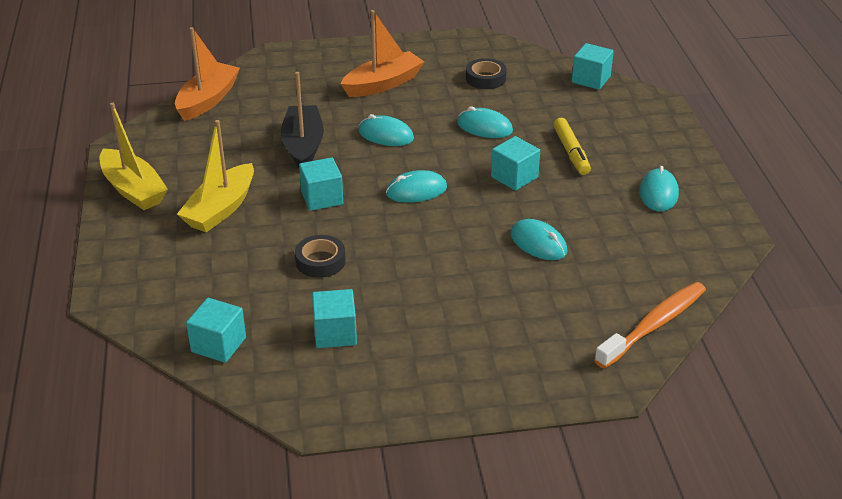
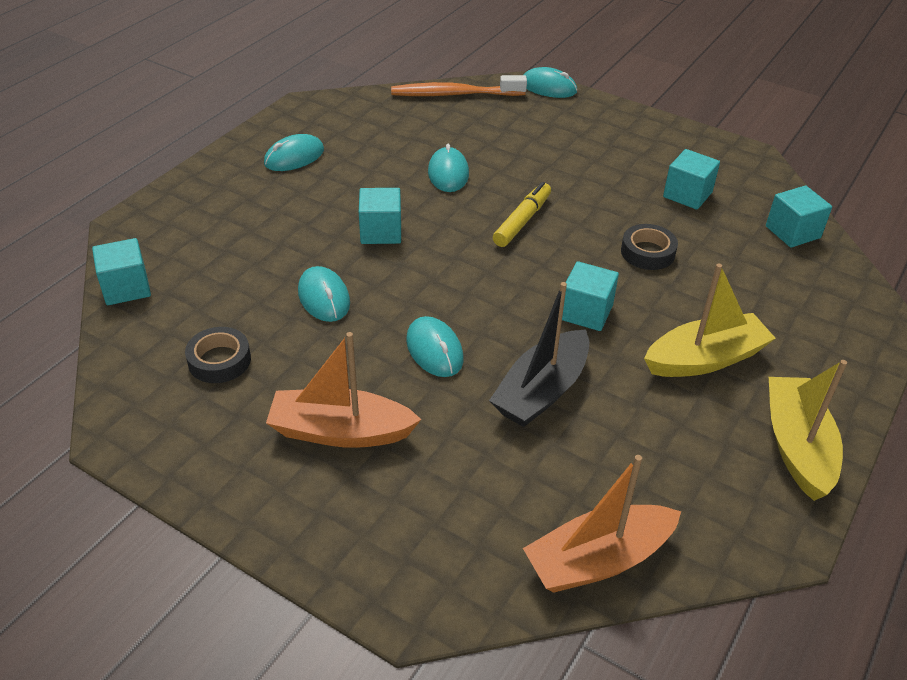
camera: 140 degrees left, 5 degrees up
(416, 190) = (485, 269): turquoise mouse -> turquoise mouse (548, 87)
(571, 152) = (294, 225): yellow marker -> yellow marker (522, 221)

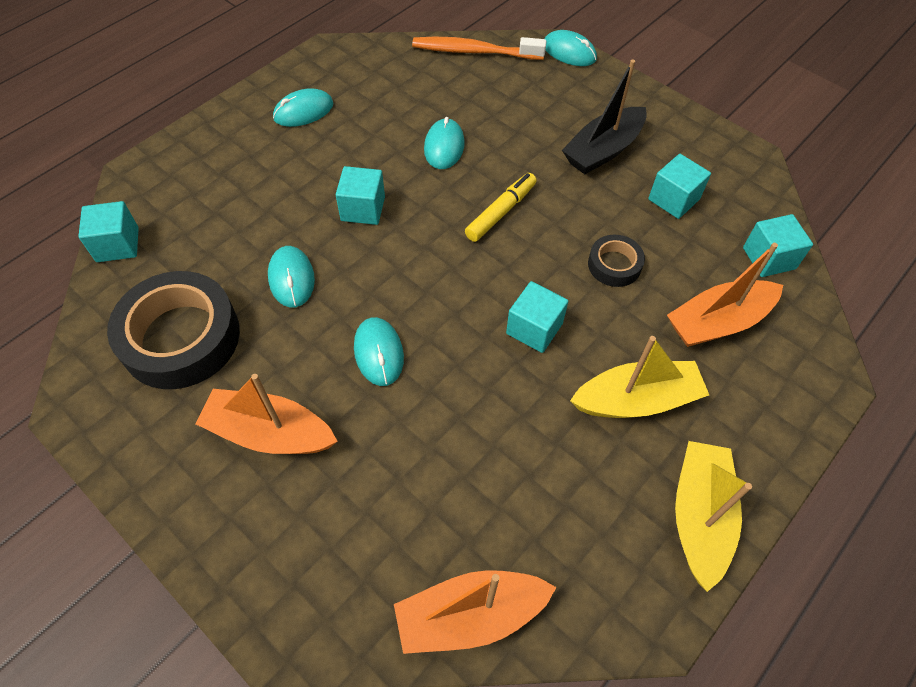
camera: 10 degrees right, 15 degrees up
(219, 360) = (181, 337): black tape -> black tape, size x2.03
(541, 391) = (467, 414): black boat -> black boat (603, 150)
(762, 287) = (718, 322): none -> orange boat

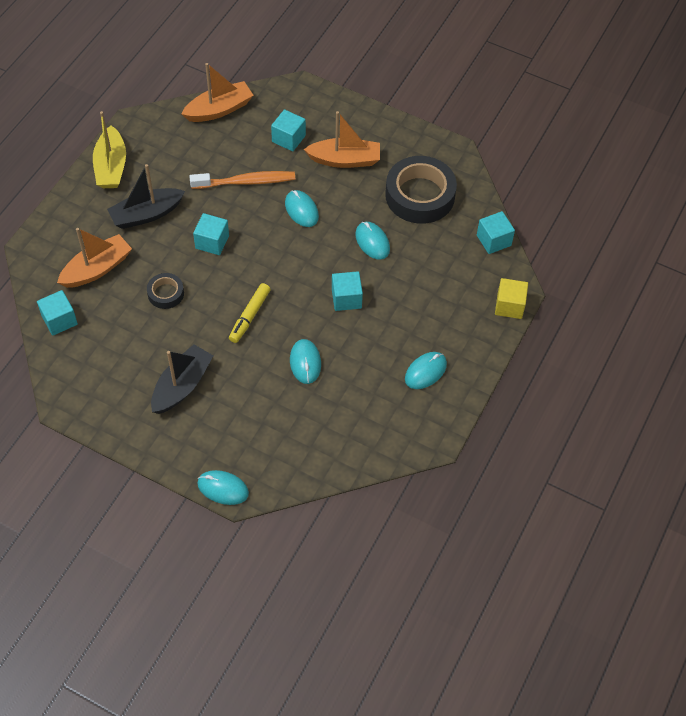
camera: 165 degrees right, 0 degrees up
(157, 159) = (509, 306): none -> yellow cube
(474, 51) = (308, 469): orange toothbrush -> orange toothbrush (246, 182)
(636, 400) = (146, 214): yellow boat -> black boat
(673, 199) = (126, 353): turquoise cube -> turquoise cube (288, 138)

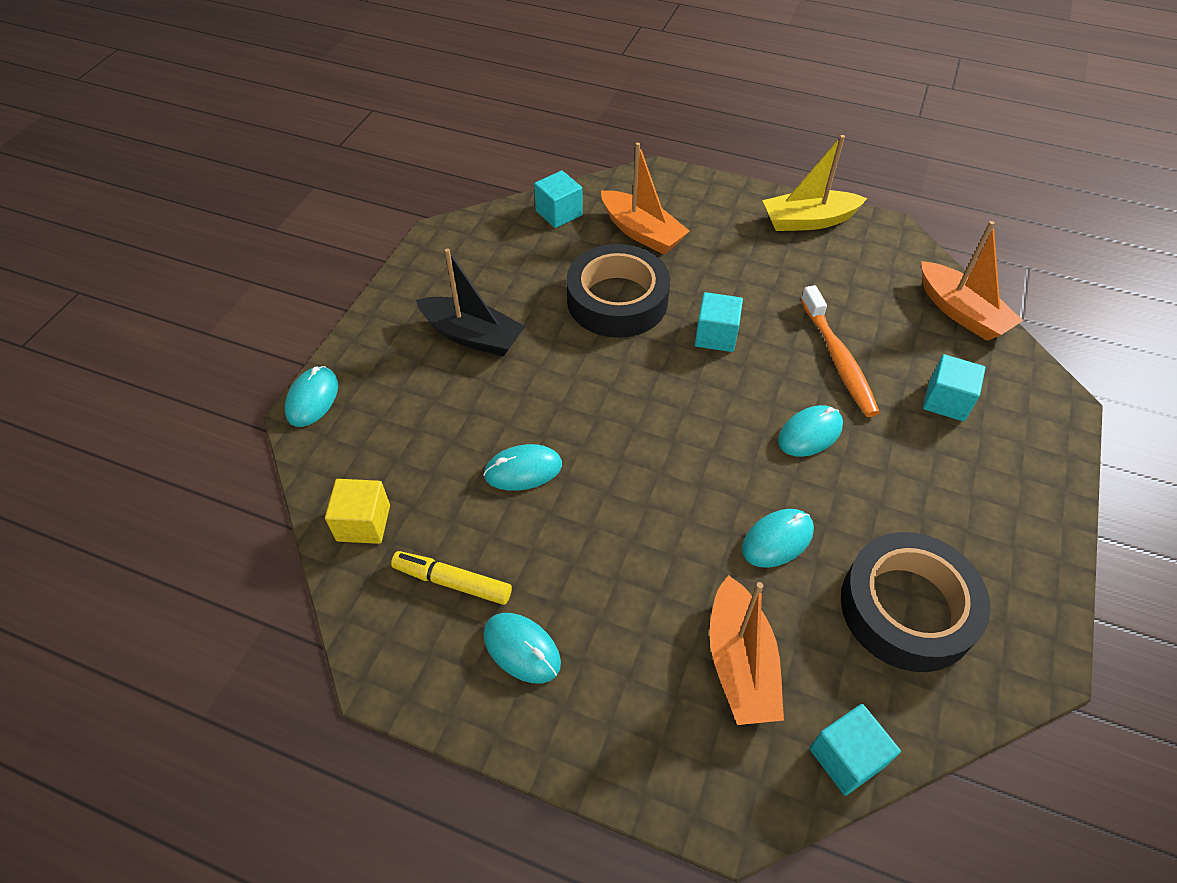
camera: 85 degrees right, 5 degrees down
(146, 214) = (742, 264): black boat -> none
(166, 293) = (617, 300): black tape -> black tape, size x2.03
(249, 316) = (596, 393): yellow marker -> yellow marker (452, 582)
(344, 160) = (937, 481): orange boat -> orange boat (740, 663)
(346, 298) = (652, 513): turquoise cube -> none
(509, 306) = (692, 800): yellow cube -> yellow cube (363, 523)

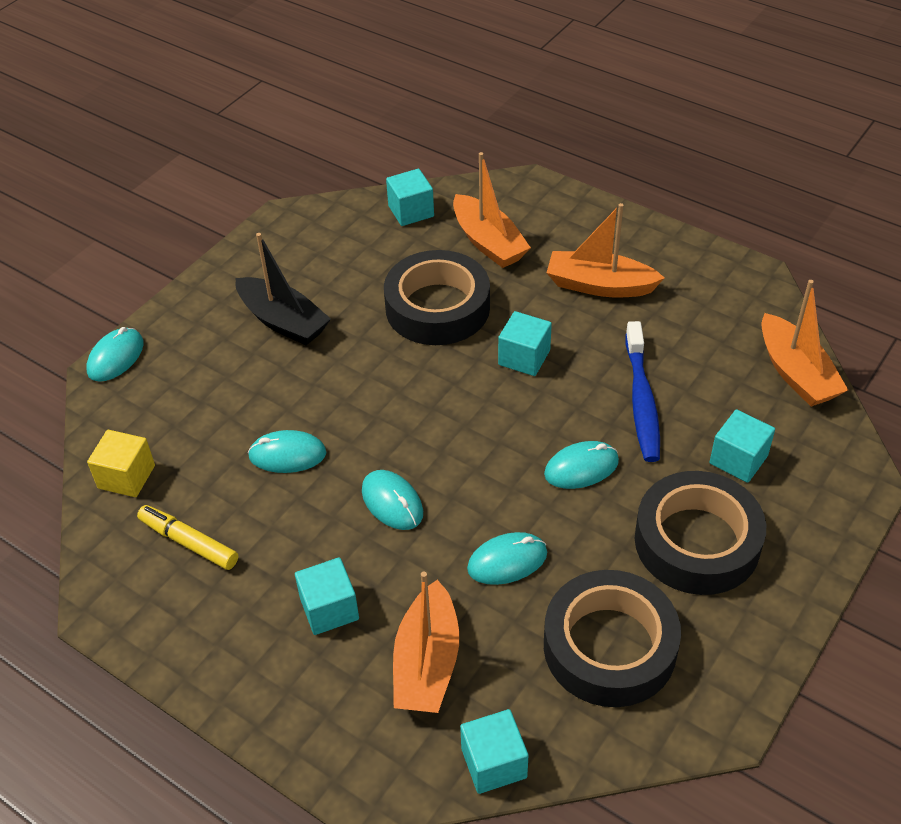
camera: 15 degrees right, 5 degrees down
(522, 649) = (231, 611): turquoise mouse -> turquoise mouse (392, 502)
(622, 625) = (329, 609): none -> turquoise cube
(758, 258) = (599, 285): none -> orange boat
(808, 221) = (670, 254): yellow boat -> none
(838, 359) = (641, 400): orange toothbrush -> blue toothbrush
(943, 486) = (697, 541): none -> black tape

